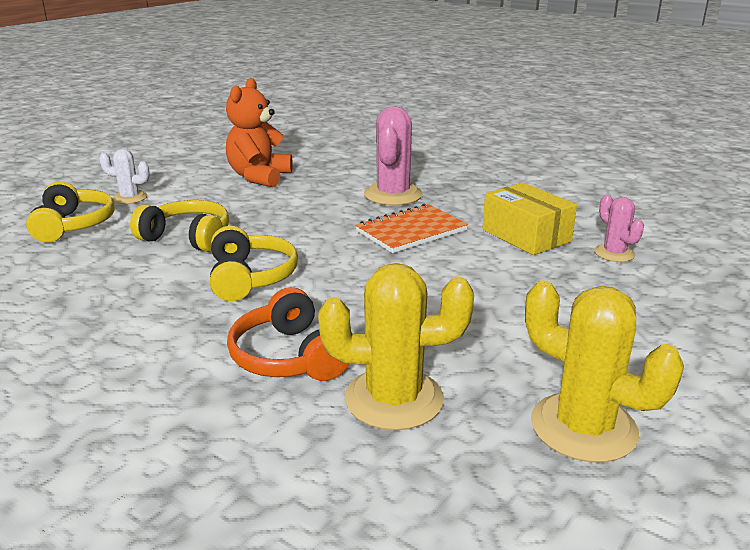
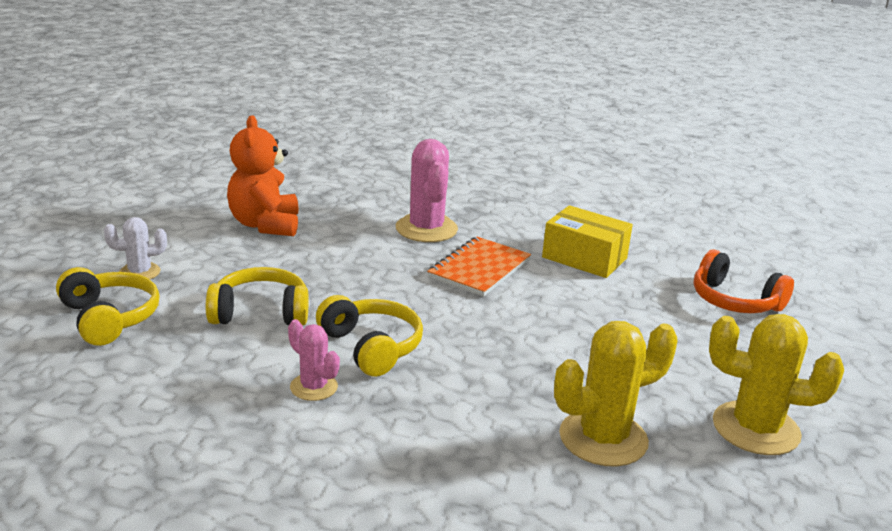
camera: 25 degrees left, 0 degrees up
(288, 357) = (483, 420): orange headphones -> orange headphones (734, 301)
(614, 253) = (669, 265): pink cactus -> pink cactus (313, 387)

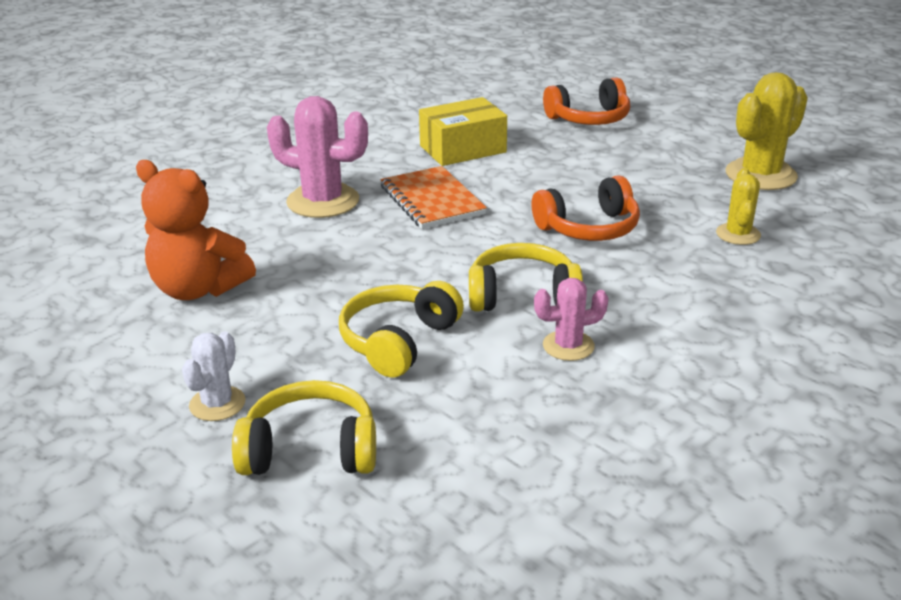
camera: 55 degrees left, 5 degrees up
(517, 351) = (589, 228): none -> orange headphones
(603, 438) = (738, 234): yellow cactus -> yellow cactus, size x0.56

